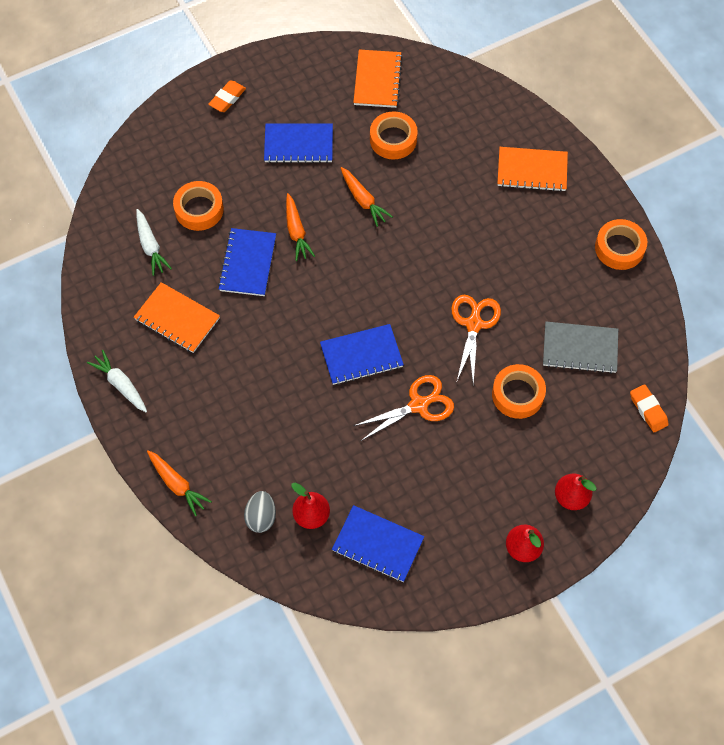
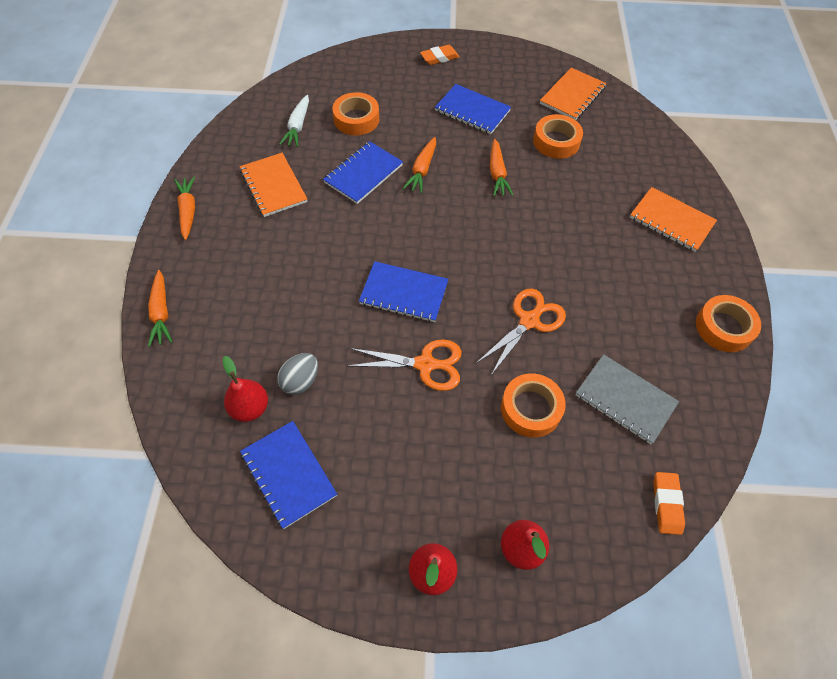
camera: 30 degrees right, 5 degrees down
(120, 384) = (188, 211): white carrot -> orange carrot
(261, 517) = (205, 382): grey egg -> grey egg (300, 381)

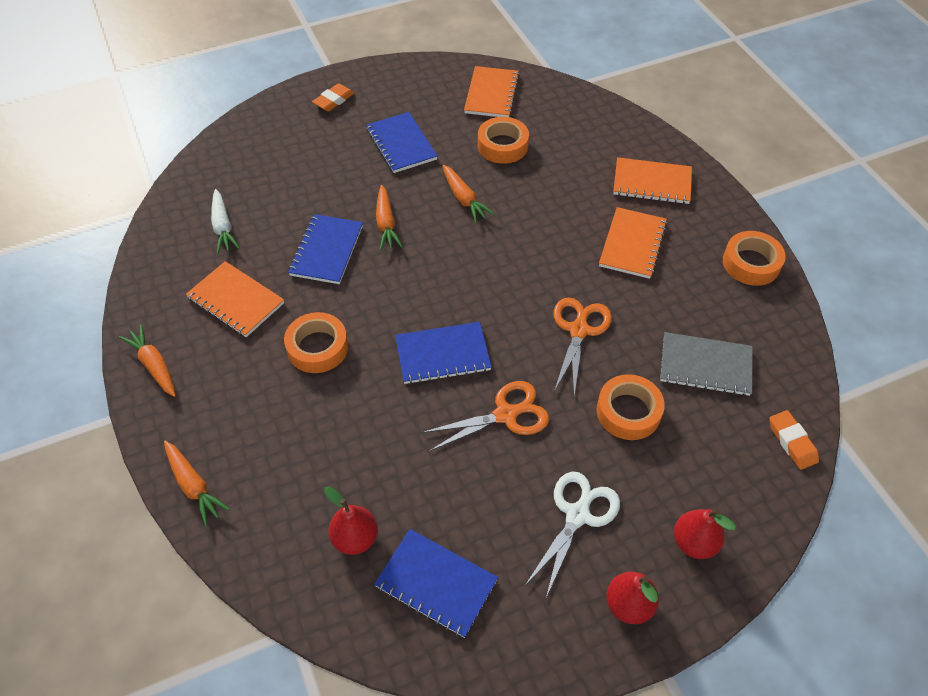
camera: 25 degrees left, 5 degrees down
(300, 381) = (391, 487): grey egg -> none
(356, 119) = (283, 196): orange tape -> orange tape (317, 347)
(435, 475) = (577, 514): none -> white scissors
(472, 111) = (401, 144): blue notebook -> blue notebook turned 60 degrees clockwise
(621, 267) = (632, 244): none -> orange notebook

